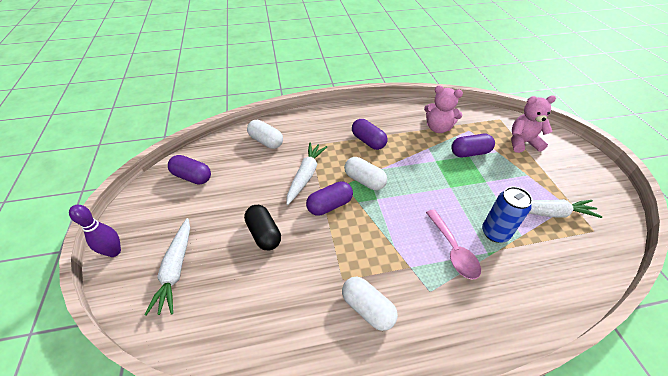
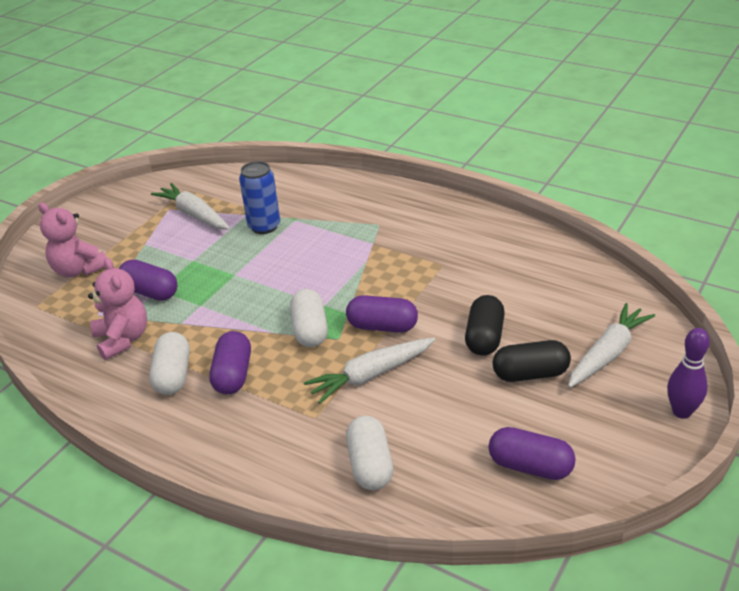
camera: 135 degrees left, 10 degrees down
(192, 177) = (530, 466): purple capsule -> purple capsule turned 45 degrees counterclockwise
(220, 225) = (530, 374): none -> black capsule
(367, 308) = (443, 239): white capsule -> white capsule (173, 375)
(453, 250) = (319, 235): pink spoon -> none

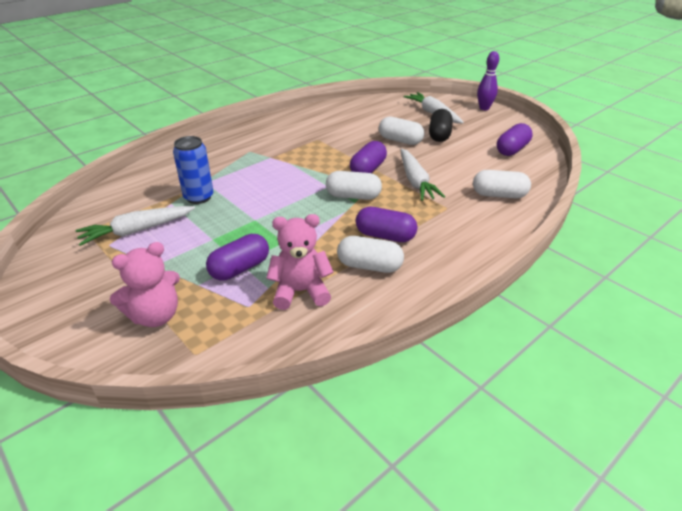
camera: 75 degrees left, 0 degrees up
(484, 337) = (400, 141): black capsule -> white capsule

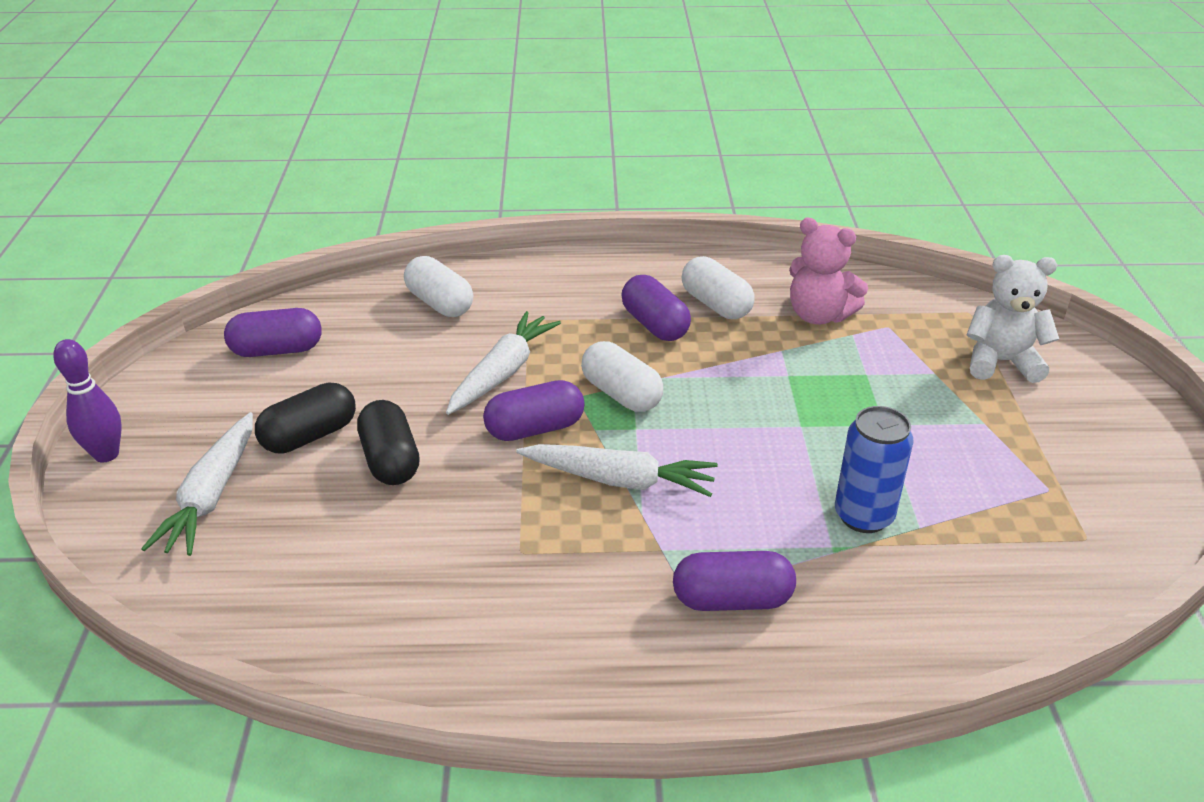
camera: 140 degrees left, 0 degrees up
(137, 231) = (997, 495): white carrot -> white carrot (620, 480)
(155, 316) = (1001, 362): pink teddy bear -> white teddy bear
(240, 268) = (871, 369): purple capsule -> purple capsule (732, 600)
(400, 141) = (390, 460): white capsule -> black capsule

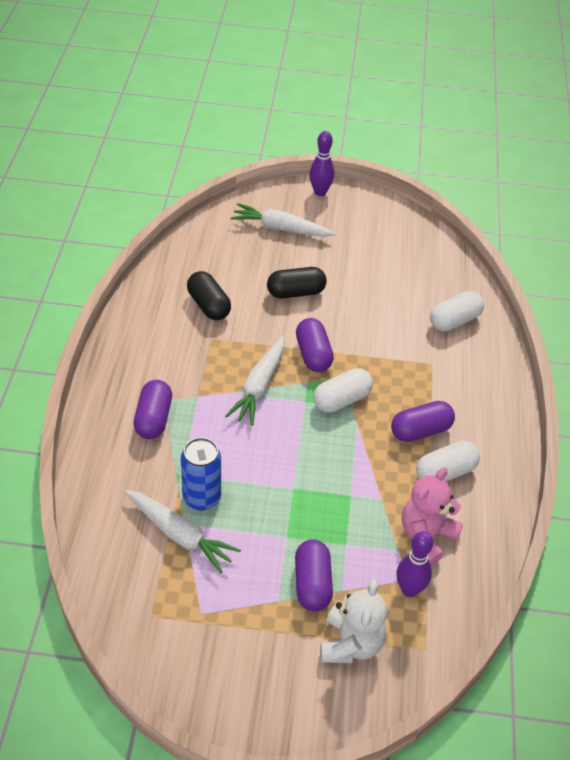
camera: 95 degrees right, 10 degrees up
(277, 350) = (406, 248): purple capsule -> purple capsule (312, 584)
(310, 436) = (322, 262): black capsule -> black capsule (208, 305)
(503, 372) = (372, 345): white carrot -> white carrot (180, 535)
(901, 324) = (409, 589): none -> purple bowling pin

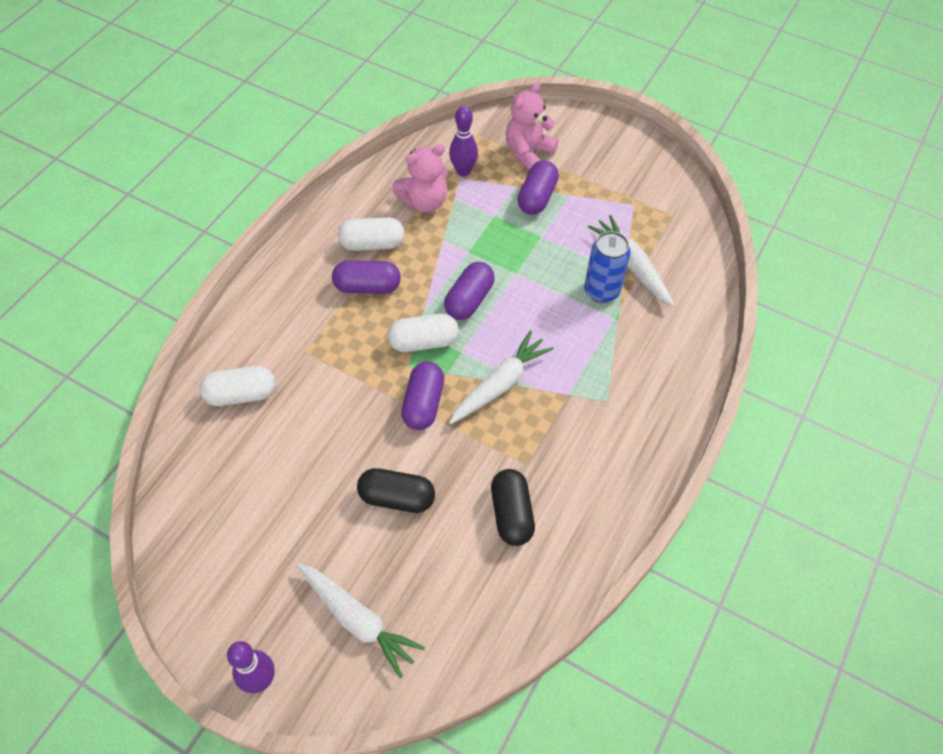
camera: 155 degrees left, 10 degrees up
(153, 419) = (623, 383): purple capsule -> purple capsule (469, 300)
(351, 644) = (528, 153): white teddy bear -> pink teddy bear

